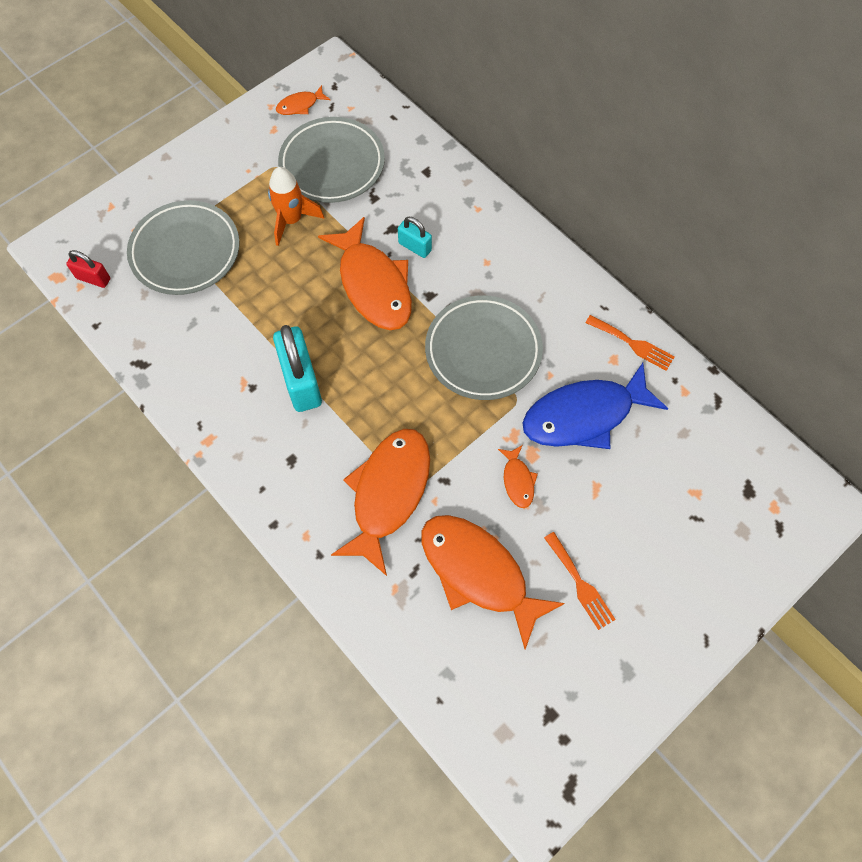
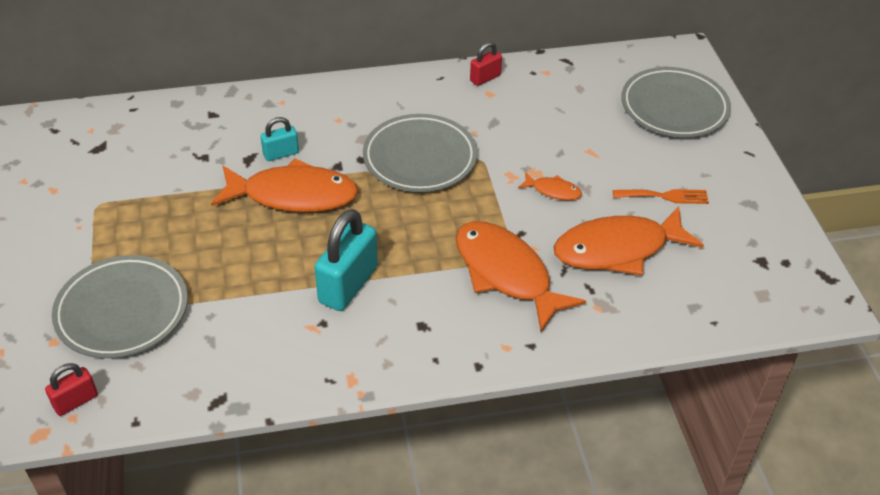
camera: 60 degrees left, 20 degrees down
(291, 220) = (169, 220): orange rocket -> none
(300, 105) = (48, 161): orange fish -> none
(301, 382) = (348, 285): turquoise padlock -> turquoise padlock turned 75 degrees counterclockwise
(332, 164) = (139, 167): grey plate -> grey plate (674, 108)
(584, 415) = (525, 130): blue fish -> none
(633, 344) = (485, 78): orange fork -> red padlock

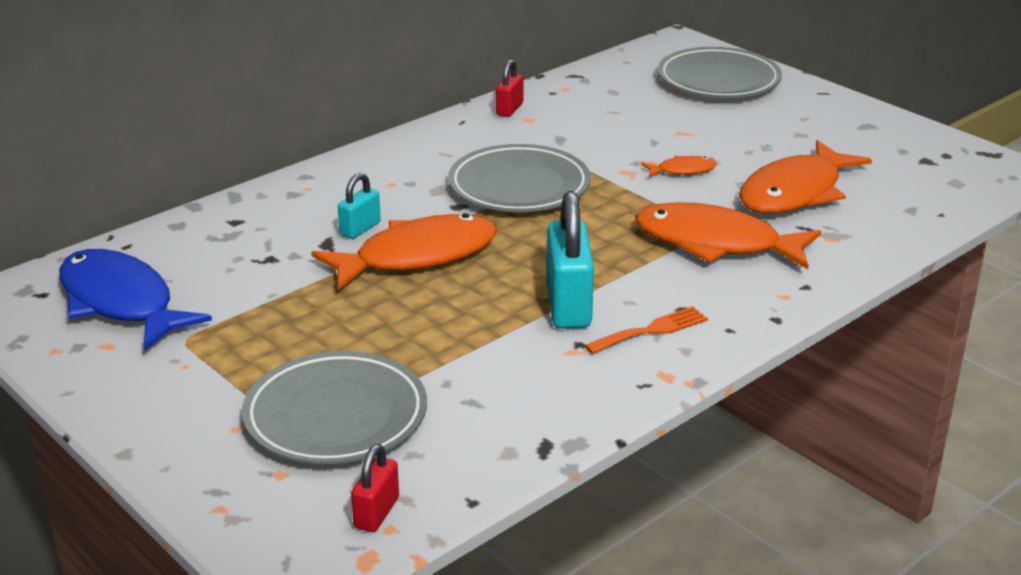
camera: 30 degrees left, 15 degrees down
(89, 157) = (120, 302): none -> blue fish
(665, 196) = (789, 143): orange fork -> orange fork (651, 330)

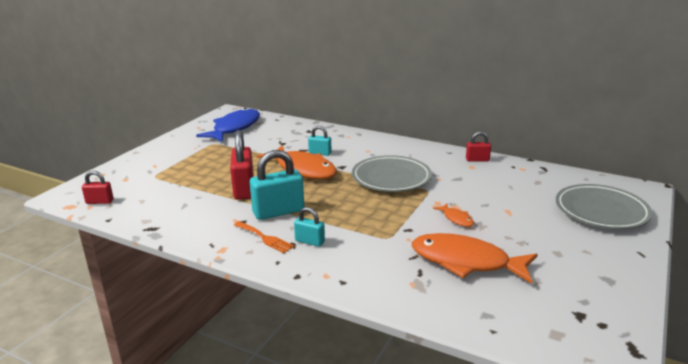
camera: 70 degrees right, 5 degrees down
(336, 417) = (166, 180): grey plate -> none
(453, 328) = (244, 189): none -> red padlock
(684, 292) = (310, 241): none -> turquoise padlock
(715, 243) = (373, 243): orange fish -> none

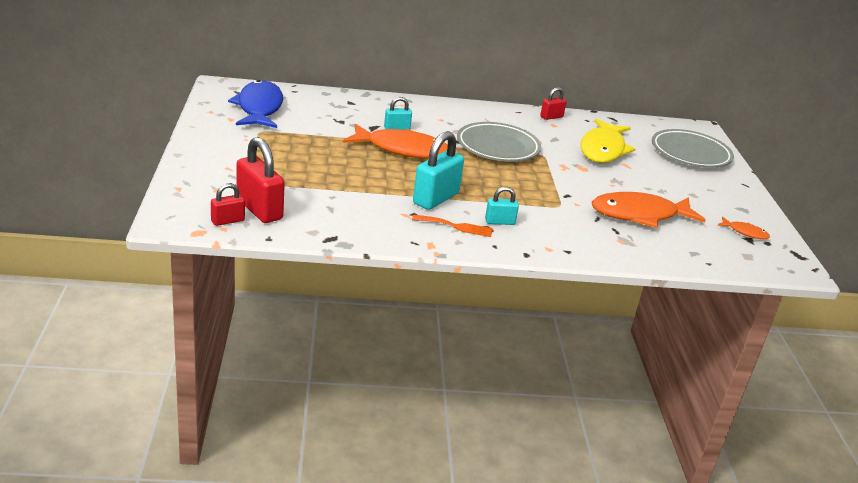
camera: 35 degrees left, 5 degrees up
(244, 189) = (370, 180): red padlock -> red padlock (259, 209)
(456, 219) = (594, 178): orange fish -> orange fish (745, 232)
(499, 194) = (603, 149): none -> yellow fish

